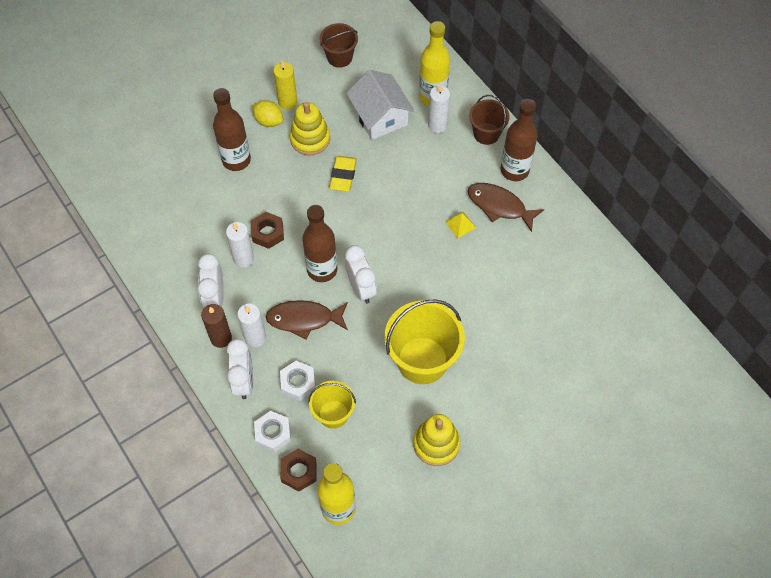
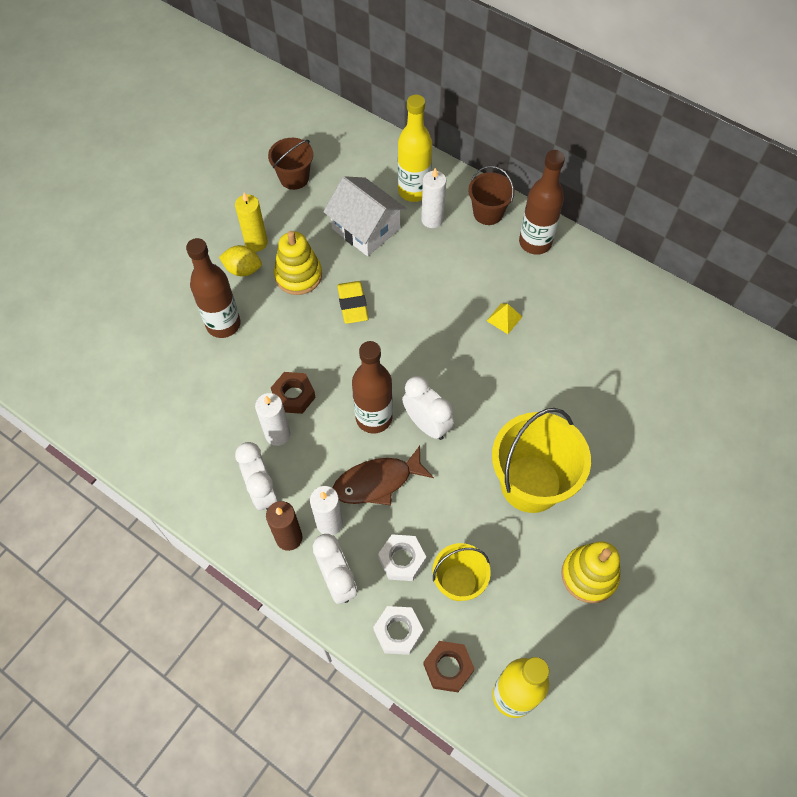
camera: 20 degrees left, 0 degrees up
(499, 206) = (536, 285): brown fish -> none

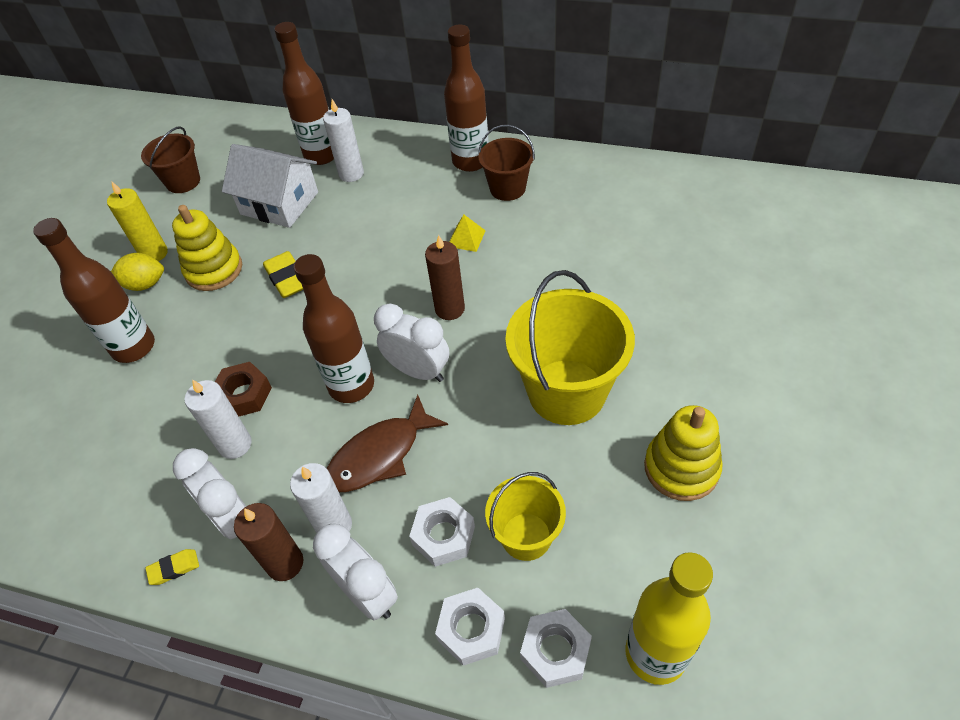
camera: 15 degrees left, 10 degrees down
(215, 512) = (174, 568): none -> yellow eraser
(413, 191) = (322, 155): yellow bottle -> brown bottle
(448, 667) = (555, 651): brown nut -> white nut
(468, 379) = (449, 309): none -> brown candle
(488, 213) = (410, 151): brown bucket -> brown bucket (507, 188)

